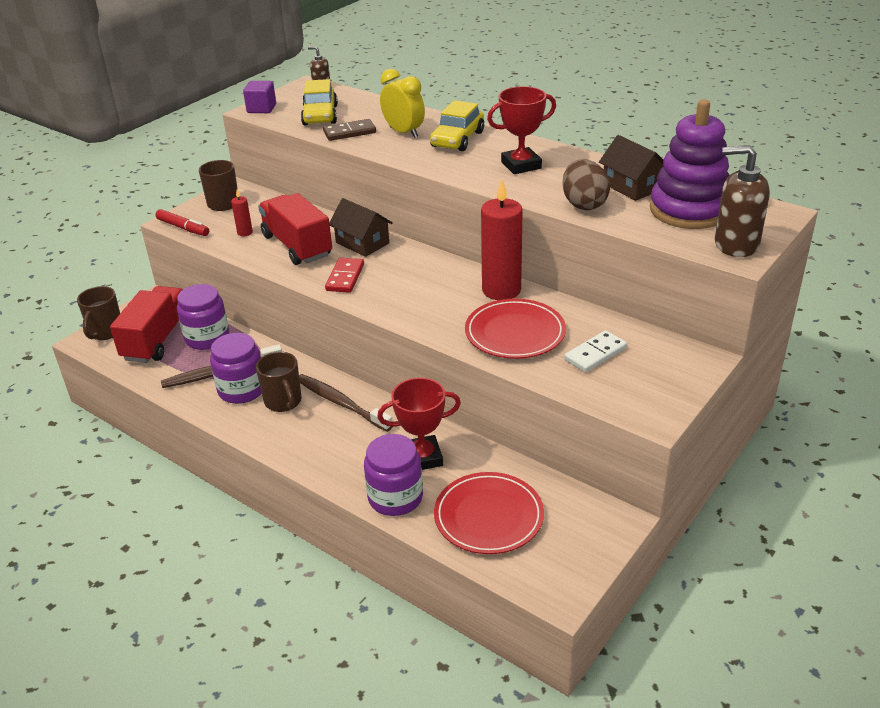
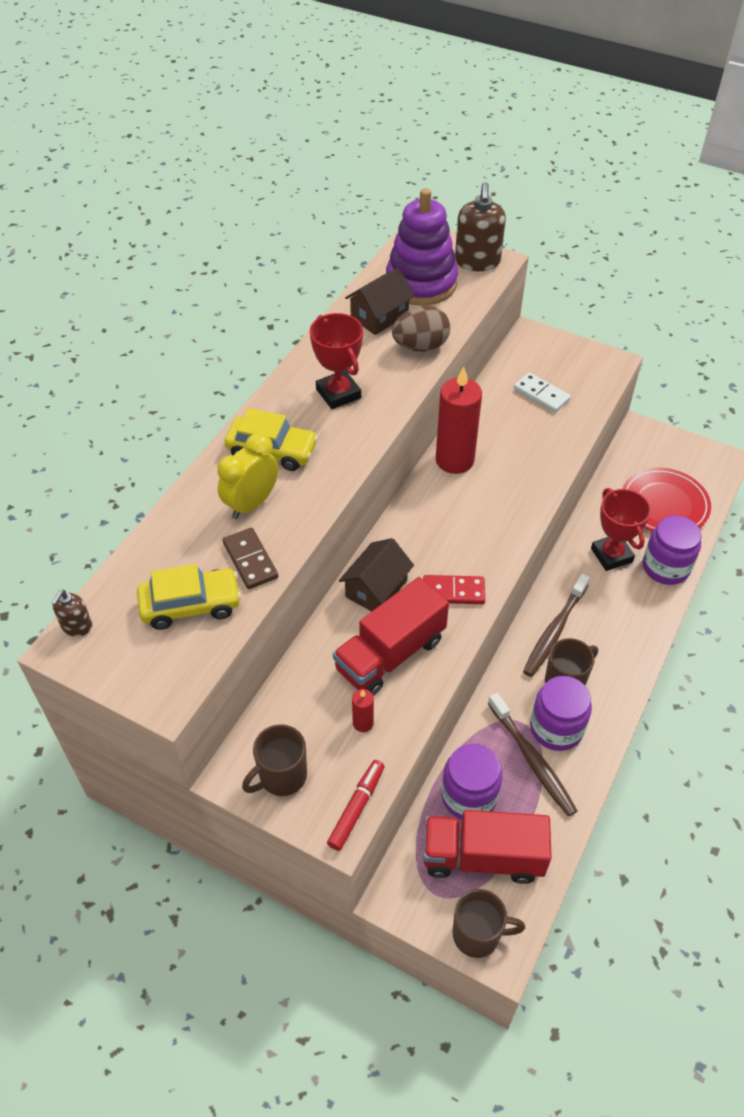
camera: 100 degrees left, 15 degrees up
(261, 109) = (160, 687): purple cube -> none
(515, 333) = (524, 446): red plate -> none

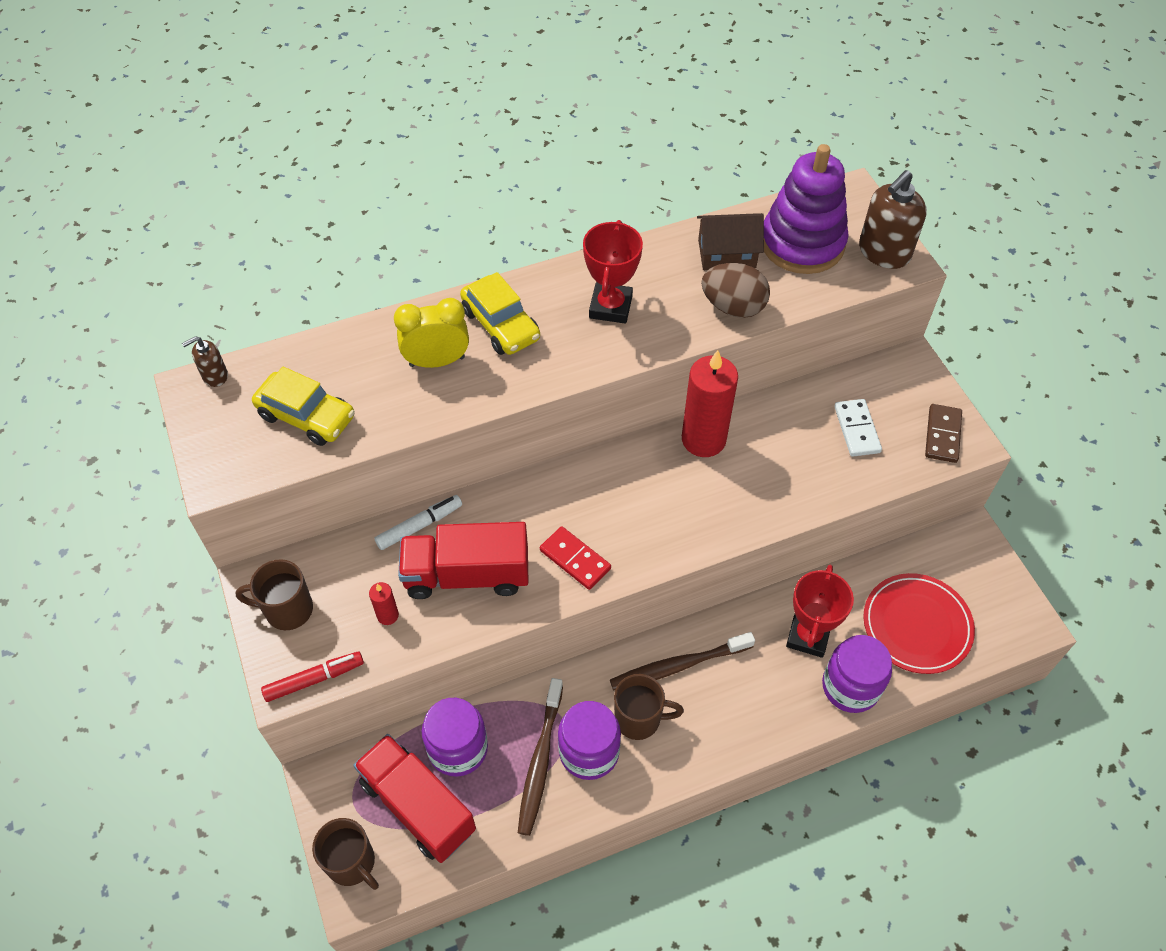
camera: 40 degrees right, 5 degrees up
(250, 560) = (386, 410): brown domino -> brown domino (942, 435)
(319, 646) = (419, 526): none -> white marker
(376, 588) = (514, 509): brown house -> none

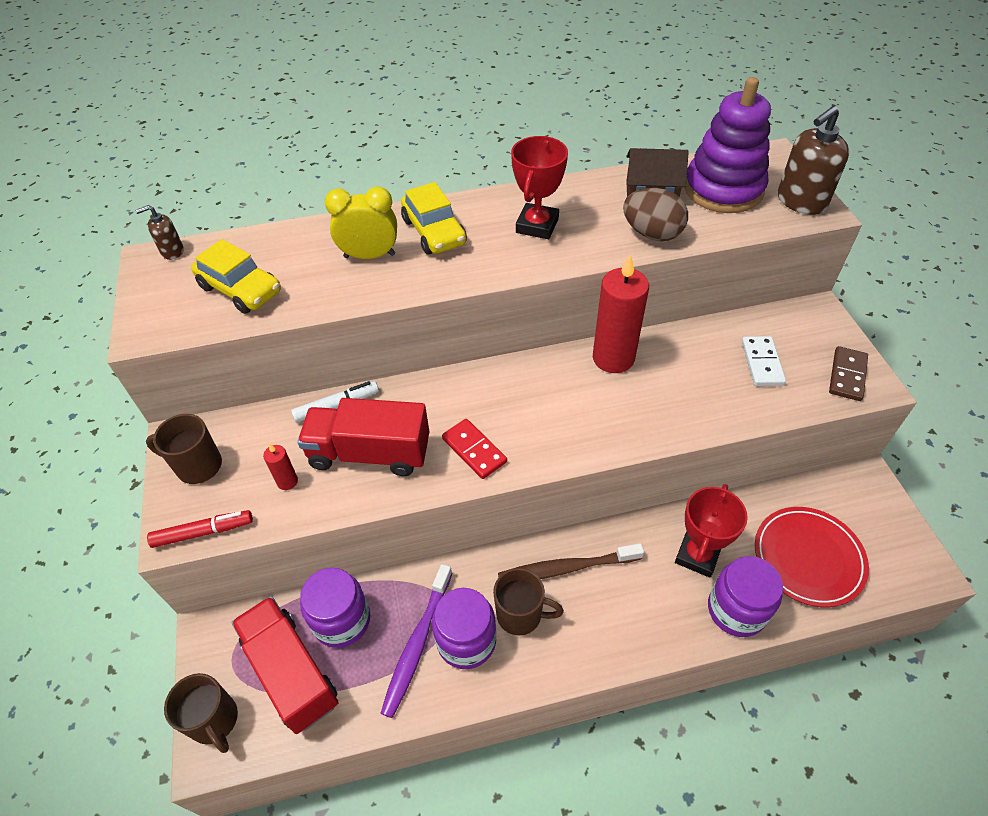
camera: 10 degrees right, 5 degrees down
(540, 761) = (417, 643): brown toothbrush -> purple toothbrush

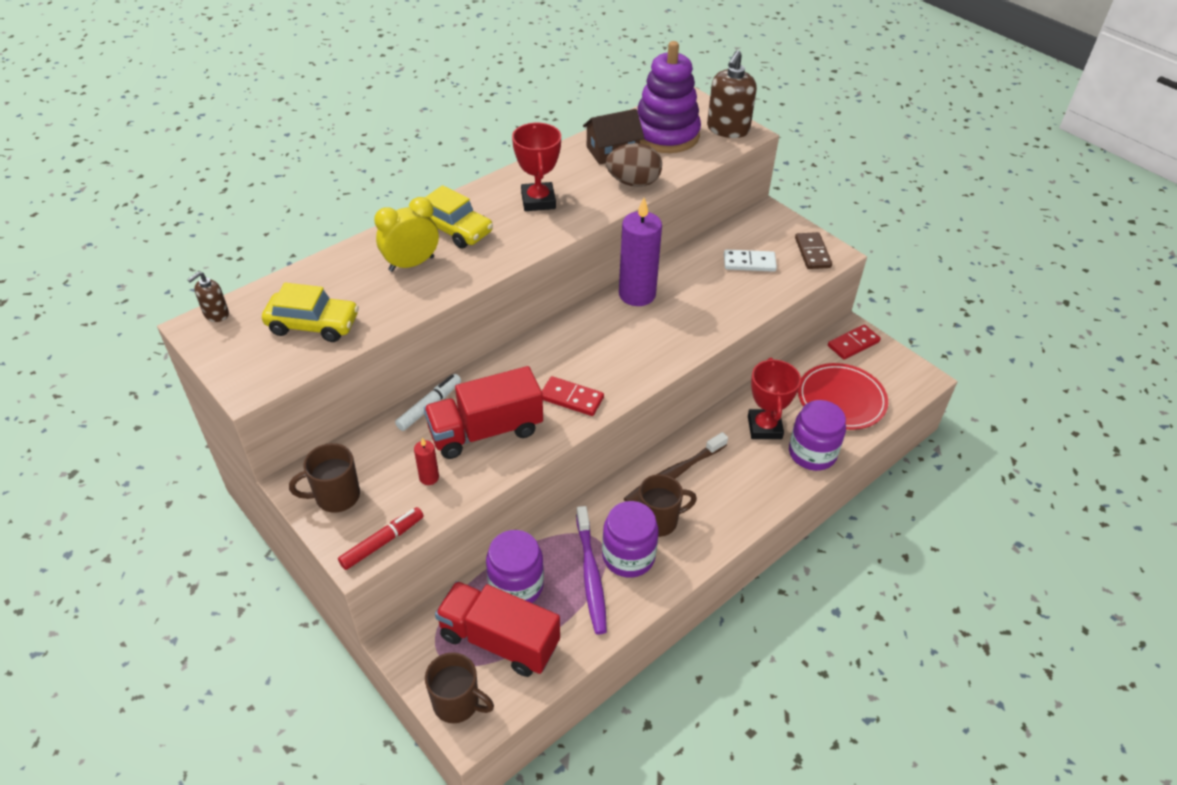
camera: 30 degrees left, 5 degrees down
(613, 358) = (637, 294): red candle -> purple candle
(762, 363) = (749, 263): white domino -> white domino turned 60 degrees counterclockwise
(860, 495) = (853, 344): none -> red domino

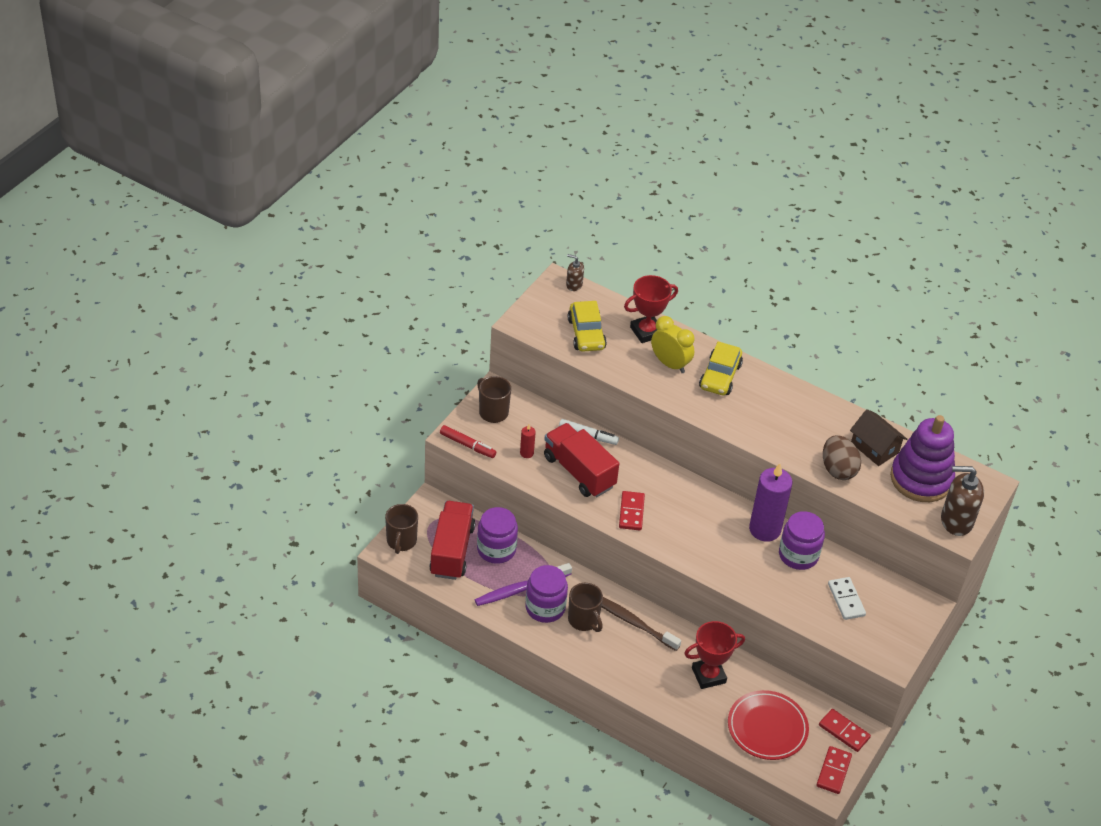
camera: 70 degrees right, 0 degrees up
(538, 201) = (780, 416): red trophy -> red trophy (646, 331)
(812, 253) = (885, 645): brown domino -> none
(812, 453) = (695, 712): purple jar -> purple jar (798, 555)
(901, 365) = (833, 771): none -> red domino

